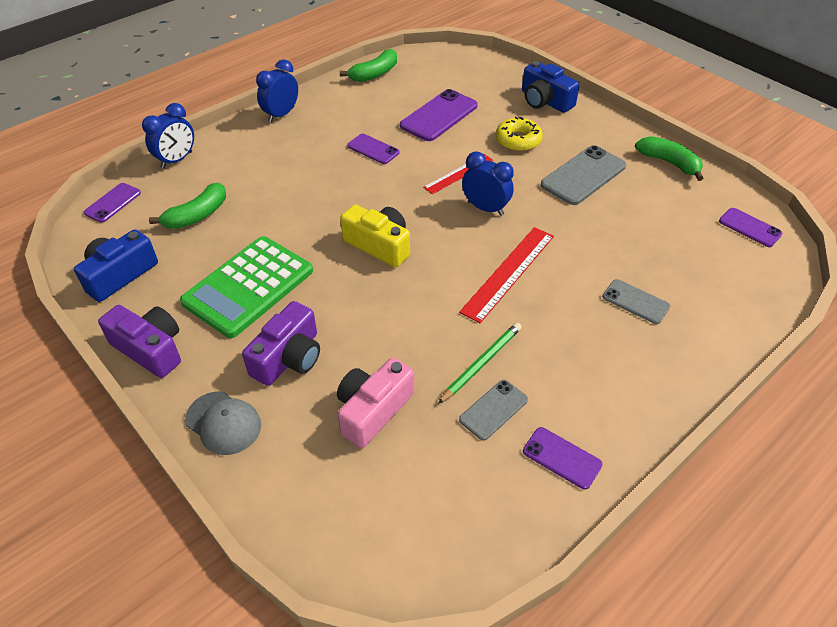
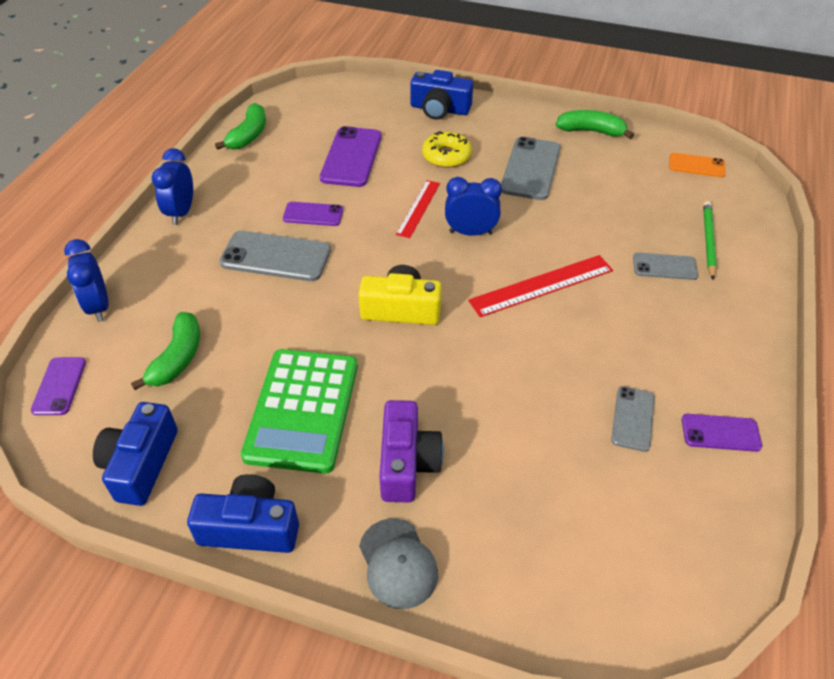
camera: 30 degrees left, 0 degrees up
(150, 349) = (250, 527): purple camera -> blue camera
(177, 160) = (99, 306): blue clock -> blue clock turned 150 degrees clockwise
(223, 423) = (398, 563): grey cap -> grey cap turned 60 degrees clockwise
(320, 170) = (276, 256): none -> grey phone
(373, 410) = (531, 474): pink camera -> none
(481, 363) = (587, 381): green pencil -> green pencil (708, 241)
(509, 273) = (542, 286): red ruler -> red ruler turned 60 degrees clockwise
(749, 228) = (696, 166): purple phone -> orange phone

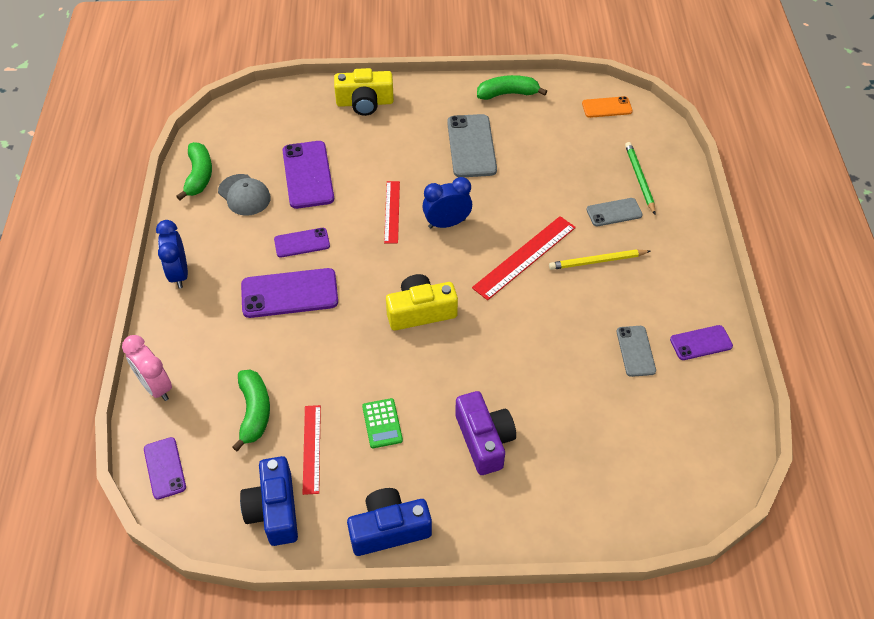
camera: 20 degrees left, 5 degrees up
(99, 306) = (156, 386): blue clock -> pink clock
(215, 413) = (312, 448): none -> red ruler
(276, 256) = (289, 293): grey phone -> purple phone
(302, 410) = (382, 423): green calculator -> green calculator, size x0.43
(398, 563) = (511, 518): grey cap -> grey cap (244, 195)
(439, 109) = (365, 102): blue camera -> yellow camera
(446, 156) = (393, 151): yellow donut -> none
(624, 311) = (597, 261): none -> yellow pencil

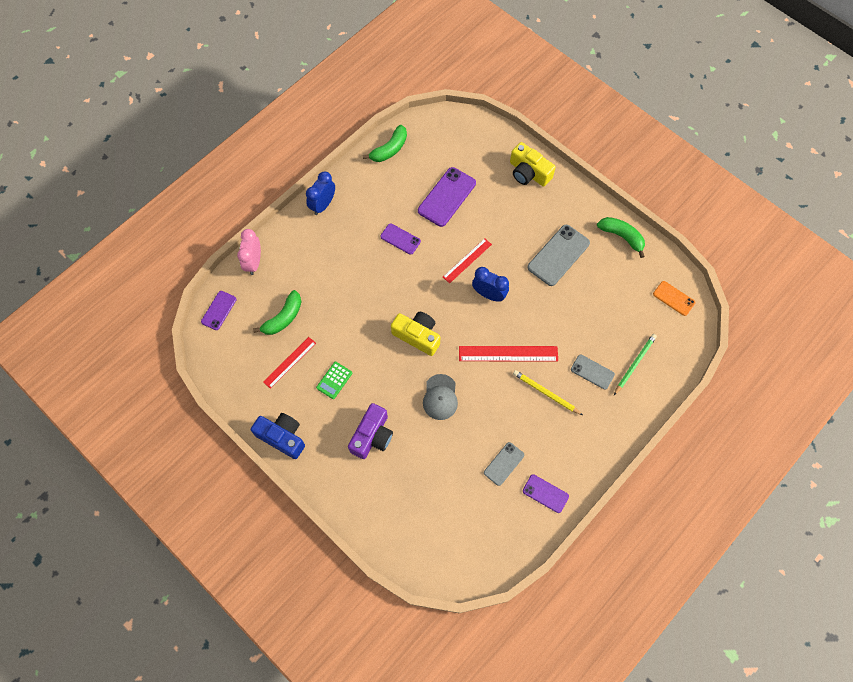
camera: 45 degrees right, 15 degrees up
(244, 195) = (401, 182): grey cap -> grey cap (440, 397)
(274, 510) = (244, 377): blue camera -> none
(289, 293) = (364, 265): purple phone -> none

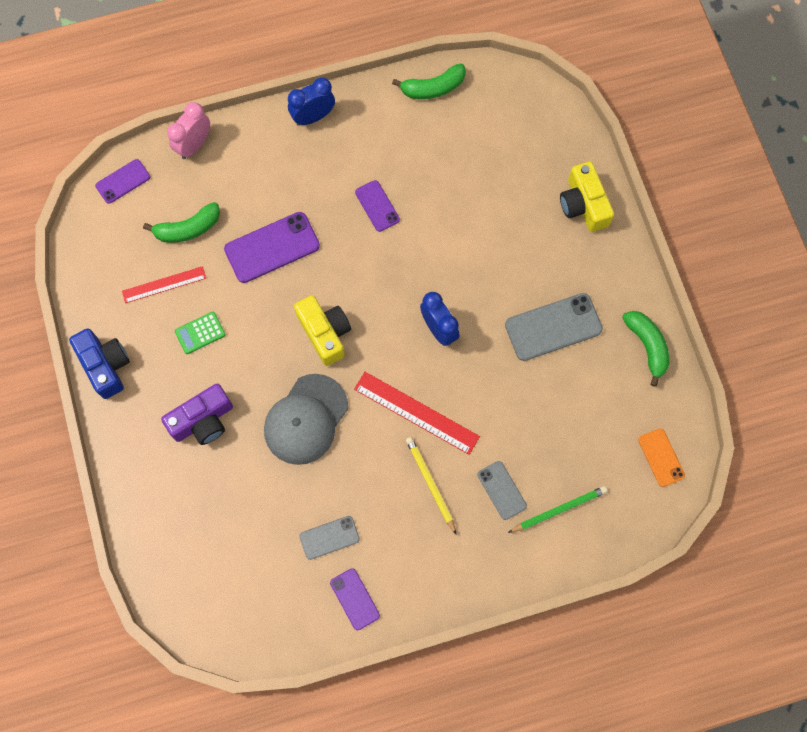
camera: 30 degrees right, 5 degrees up
(440, 397) = (306, 419): grey cap -> grey cap, size x1.54
(447, 197) = (464, 183): purple phone -> purple phone (272, 248)
(467, 260) = (439, 274): red ruler -> none

